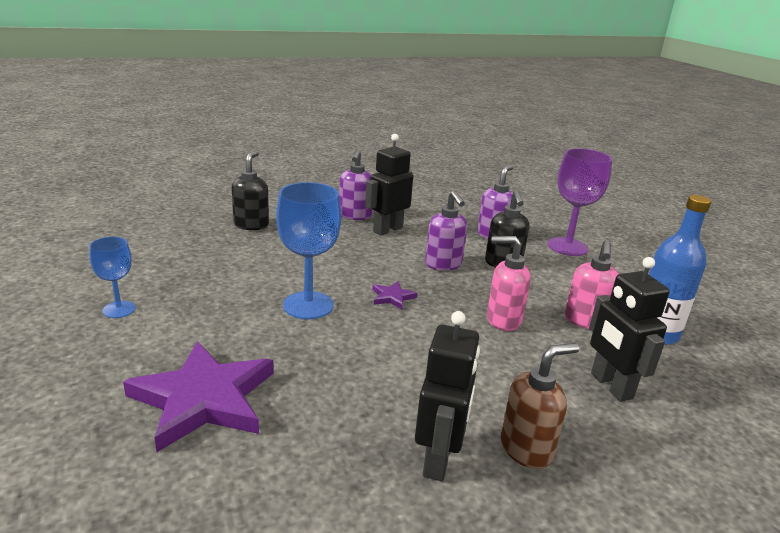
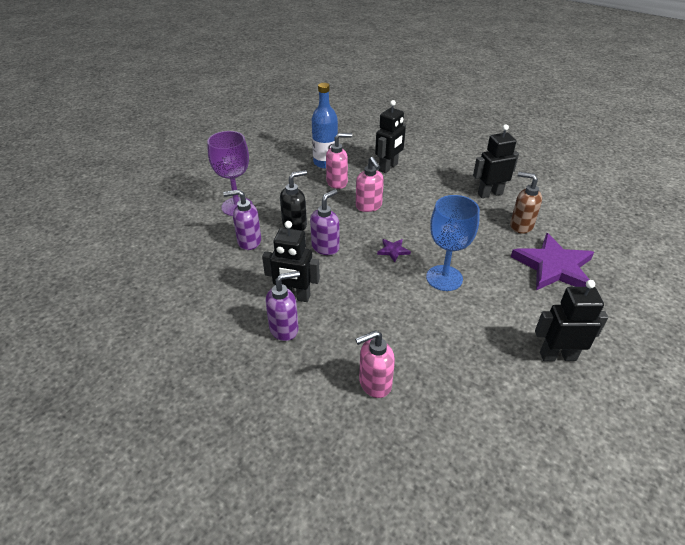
camera: 120 degrees left, 15 degrees up
(119, 309) = (557, 356): blue goblet -> black robot
(251, 225) = (374, 383): black soap dispenser -> pink soap dispenser
(526, 449) = (456, 177): brown soap dispenser -> brown soap dispenser (520, 226)

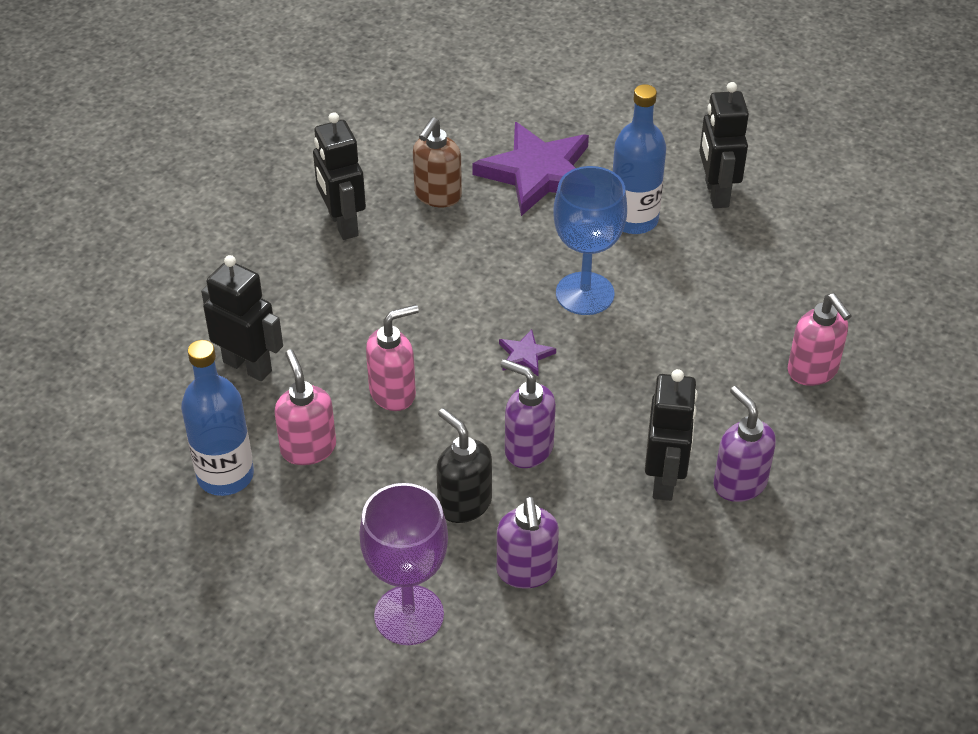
camera: 95 degrees left, 5 degrees up
(517, 307) = (633, 220): none -> blue bottle

